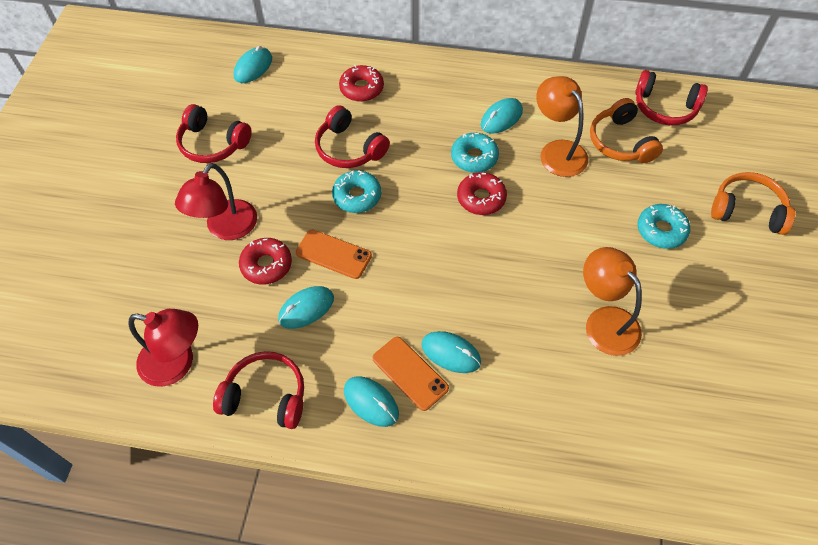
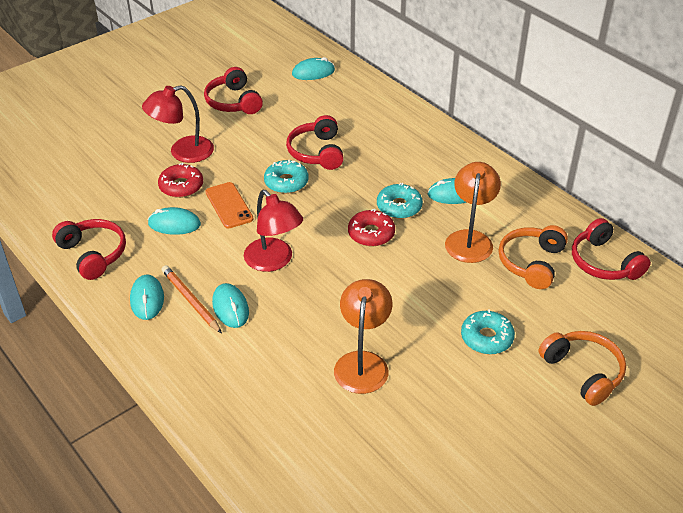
camera: 40 degrees right, 15 degrees down
(177, 363) = (68, 205): red lamp -> red lamp (274, 261)
(361, 88) = (371, 122): red donut -> none
(410, 373) = (190, 300): orange phone -> orange pencil

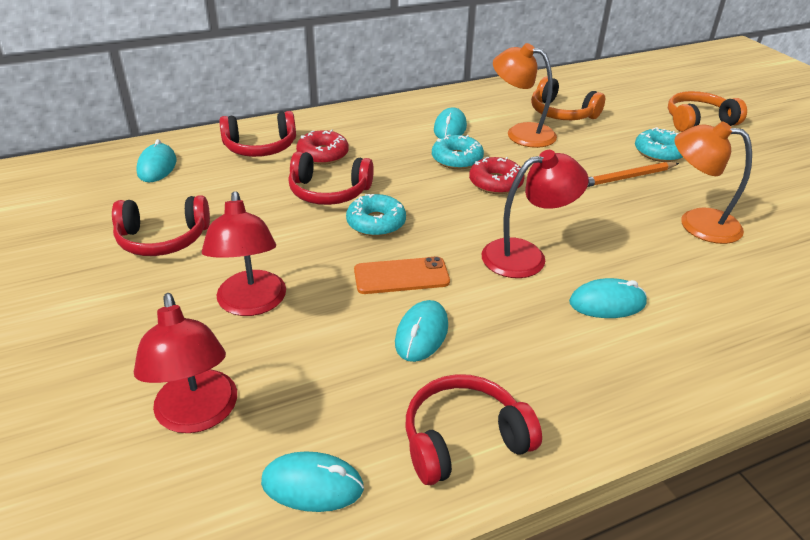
camera: 75 degrees left, 5 degrees down
(94, 159) = (198, 415): none -> red lamp
(147, 299) = (583, 382): turquoise mouse -> turquoise mouse (312, 485)
(181, 186) = (335, 316): red donut -> red donut (323, 154)
(190, 300) = (590, 337): orange pencil -> orange pencil (627, 177)
(604, 262) = (567, 86): red headphones -> red headphones (260, 147)

